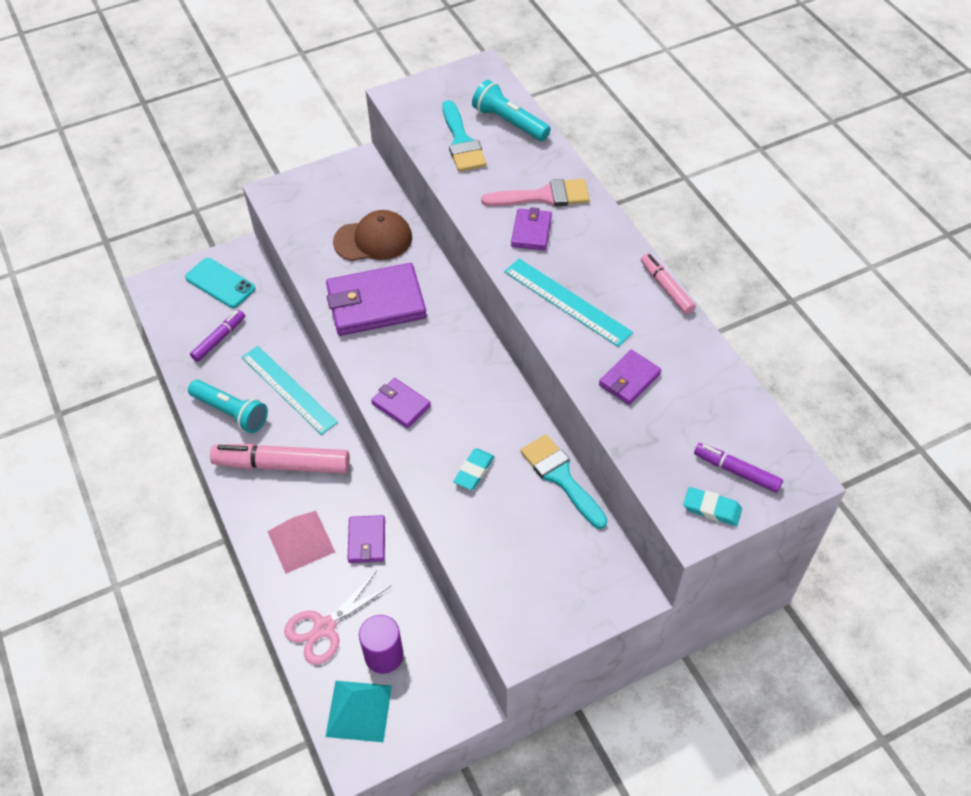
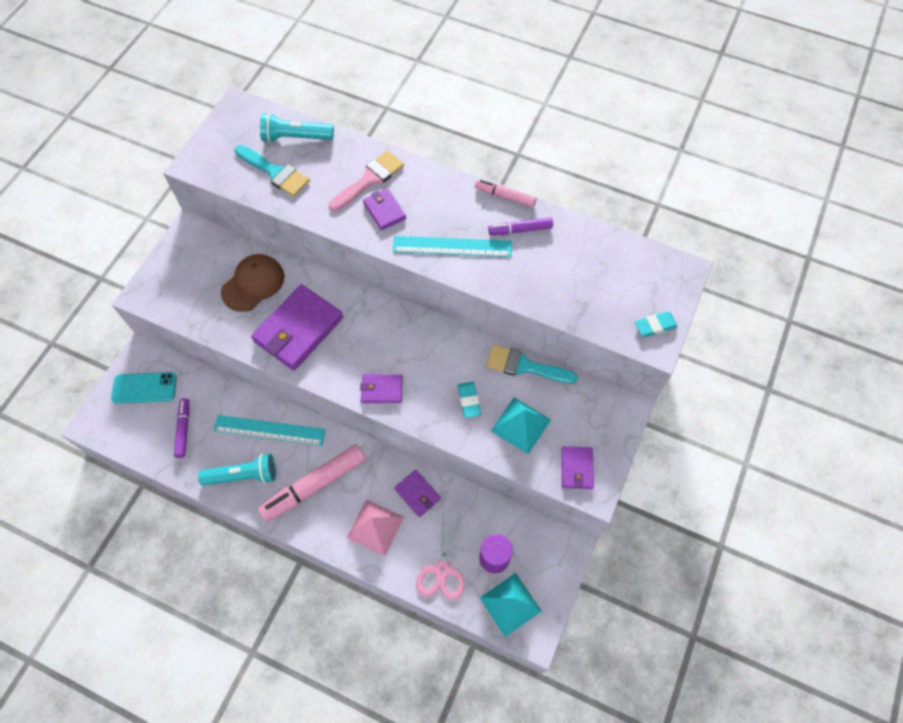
camera: 40 degrees left, 10 degrees up
(504, 529) = (520, 425): none -> turquoise pyramid
(629, 379) = (537, 274): purple wallet -> purple wallet (576, 468)
(736, 471) = (648, 292): purple marker -> purple marker (520, 230)

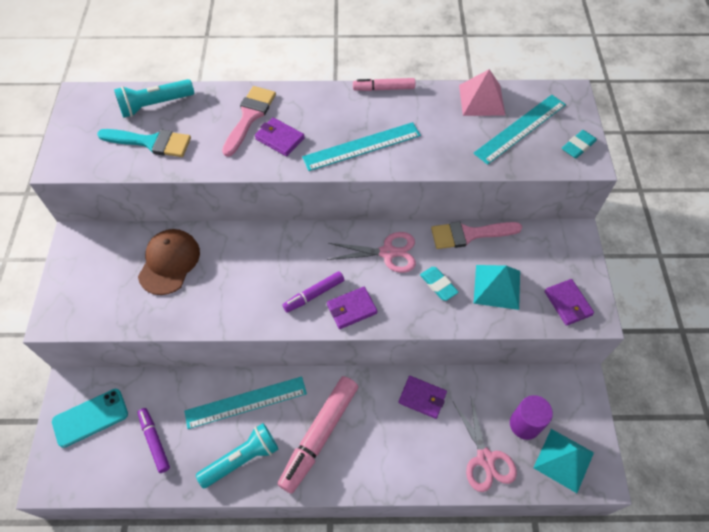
camera: 25 degrees left, 5 degrees down
(298, 329) = (239, 287): purple wallet -> none
(375, 527) = (400, 448): pink pyramid -> pink pyramid (481, 100)
(441, 352) = (388, 253): none -> pink scissors
(520, 230) = (414, 111): purple marker -> purple marker (314, 294)
(524, 366) = (469, 234): turquoise brush -> pink brush
(610, 286) = (520, 128): none -> turquoise ruler

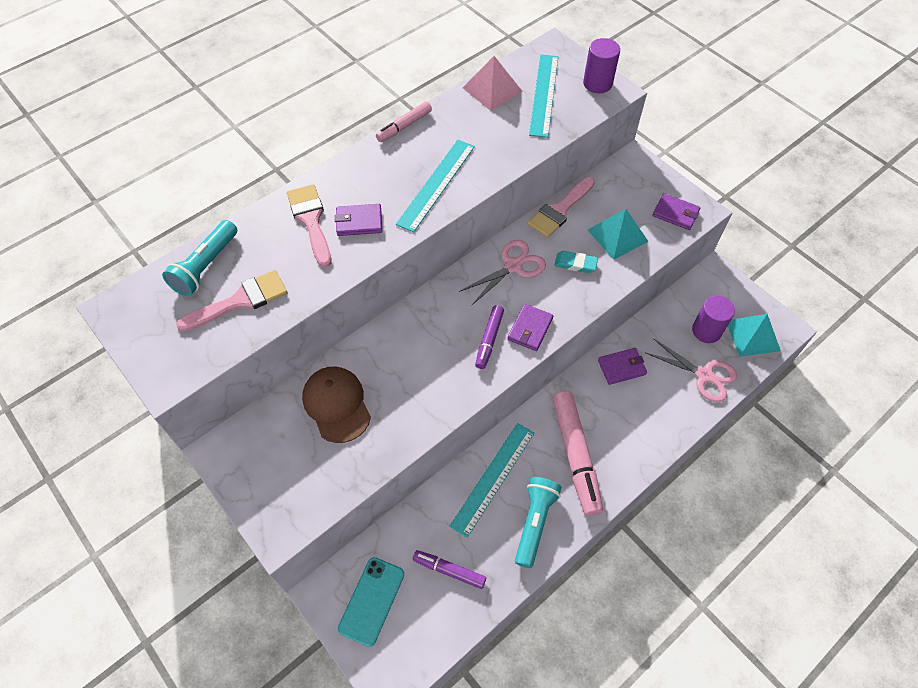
camera: 40 degrees left, 0 degrees up
(151, 142) = (240, 301): turquoise brush -> pink brush
(578, 146) = (597, 83): turquoise eraser -> purple cylinder

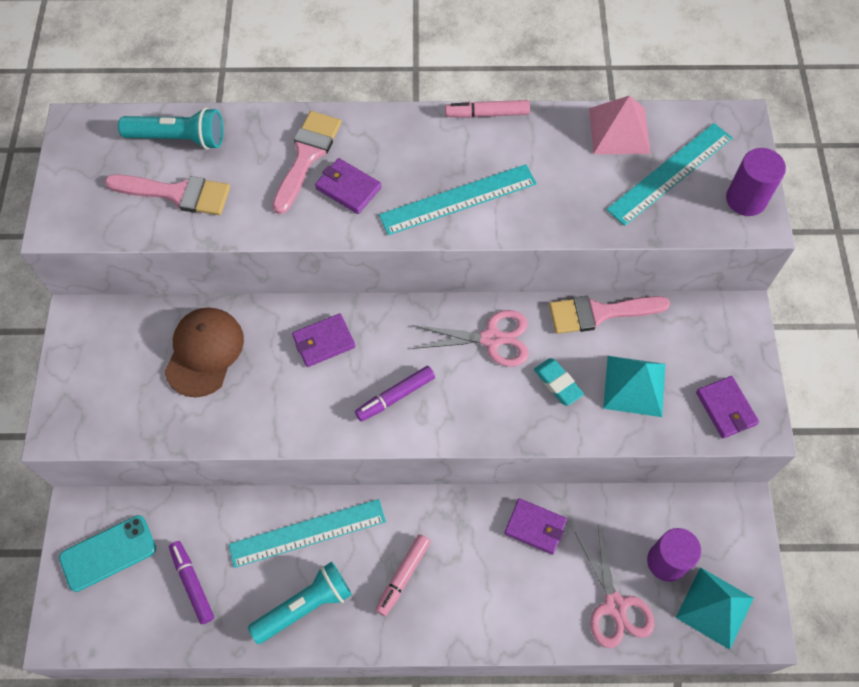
camera: 40 degrees right, 5 degrees up
(205, 266) = (179, 138): turquoise flashlight -> turquoise flashlight turned 150 degrees counterclockwise
(530, 329) = (445, 416): purple wallet -> purple wallet (324, 342)
(575, 455) = (403, 576): pink marker -> pink marker, size x0.55

